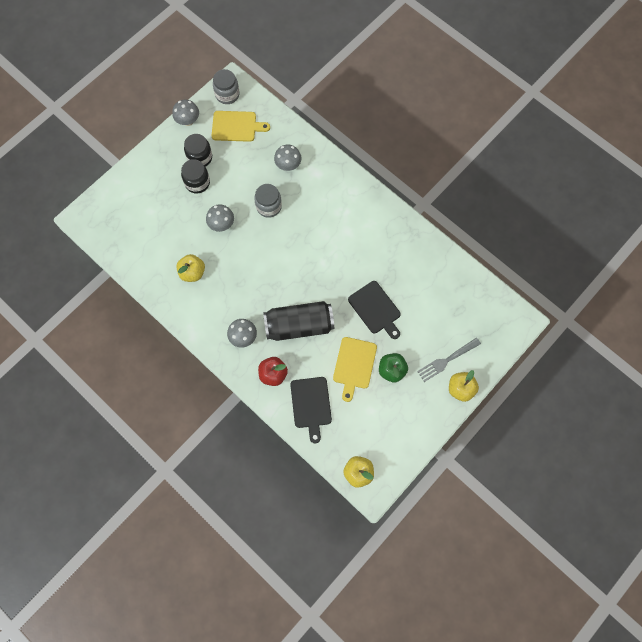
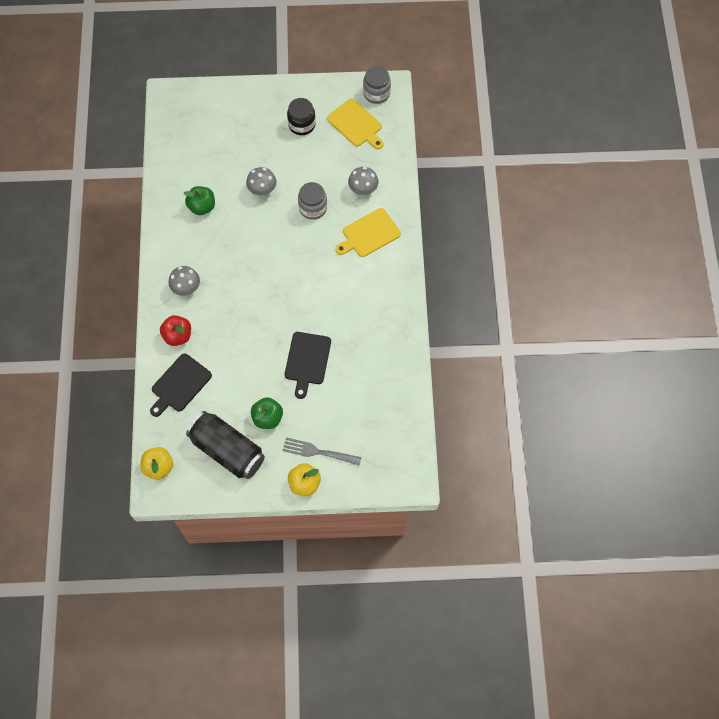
camera: 45 degrees right, 5 degrees down
(188, 121) = (323, 88): grey mushroom -> none
(192, 272) = (202, 207): yellow apple -> green apple
(197, 182) = (279, 142): black jar -> none
(299, 325) = (236, 318): black can -> black can (227, 450)
(354, 365) = (244, 387): yellow cutting board -> yellow cutting board (369, 234)

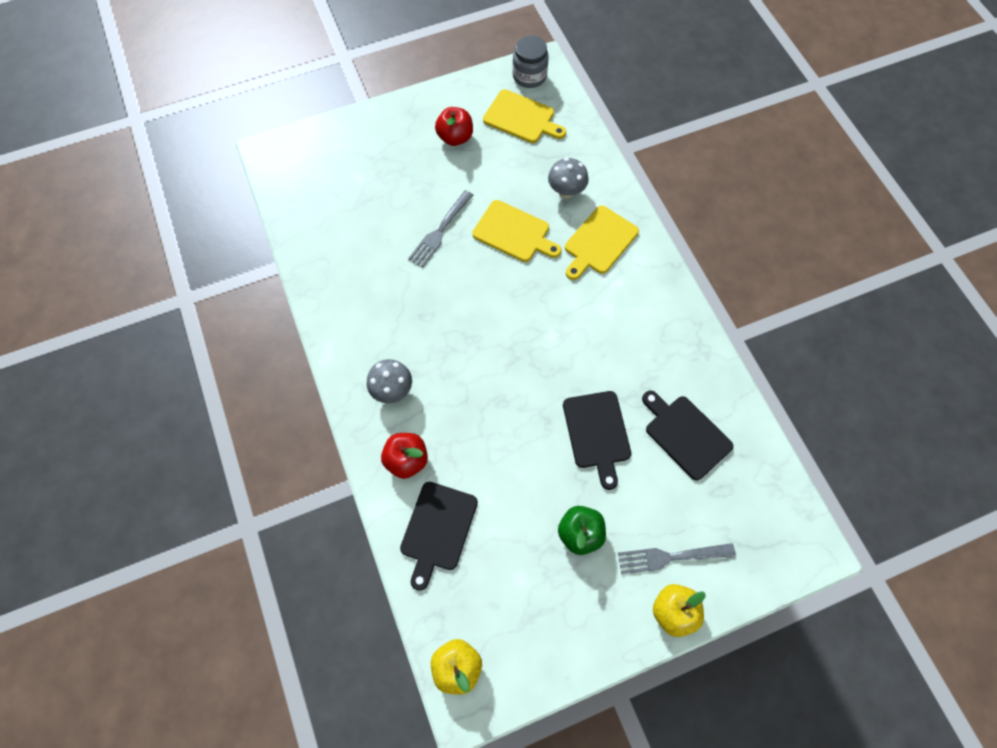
camera: 20 degrees left, 0 degrees up
(202, 207) = (370, 276): green apple -> none
(227, 450) = (545, 603): black can -> none
(262, 190) = (440, 230): grey mushroom -> grey fork
(302, 124) = (455, 137): black jar -> red apple
(313, 208) = (514, 232): grey jar -> yellow cutting board
(365, 381) = (685, 434): none -> black cutting board

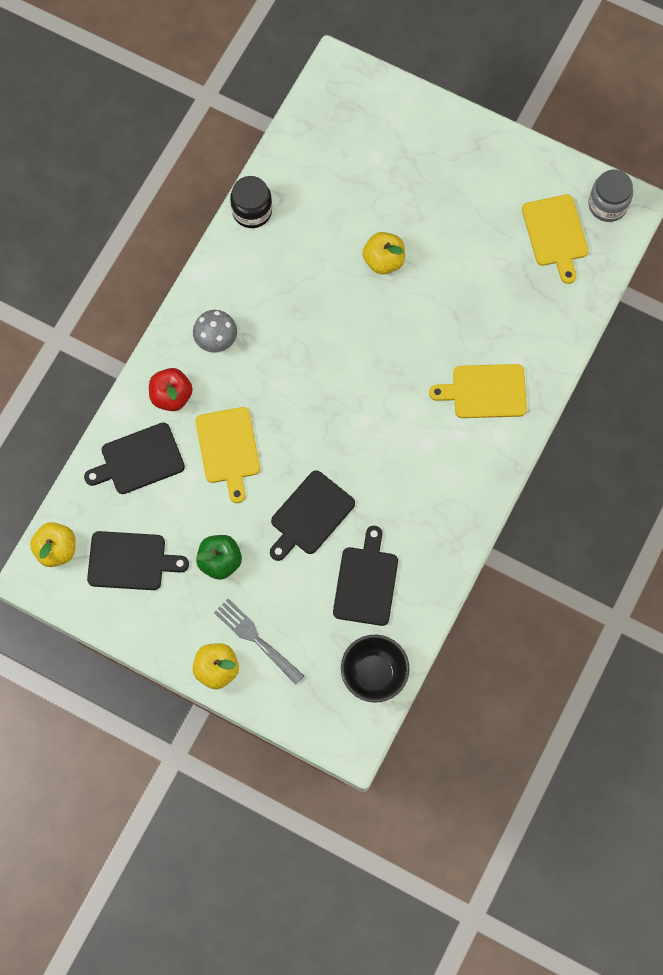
camera: 50 degrees right, 5 degrees up
(315, 285) = (252, 211): none -> black jar
(440, 230) = (383, 261): grey fork -> yellow apple
(455, 137) = (485, 198): red apple -> none
(514, 232) = (433, 318): yellow cutting board -> yellow cutting board (228, 449)
(520, 608) = (131, 561): none -> black cutting board
(566, 191) = (512, 327): grey mushroom -> none
(768, 487) = (374, 674): none -> black bowl

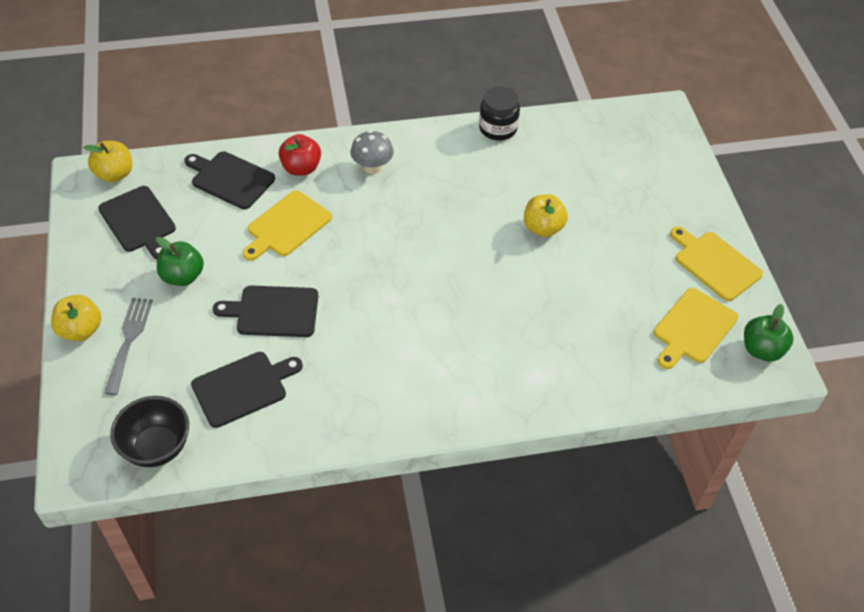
camera: 50 degrees right, 20 degrees down
(485, 391) = (499, 366): yellow cutting board -> yellow cutting board (715, 264)
(607, 205) = (761, 349): grey jar -> green apple

